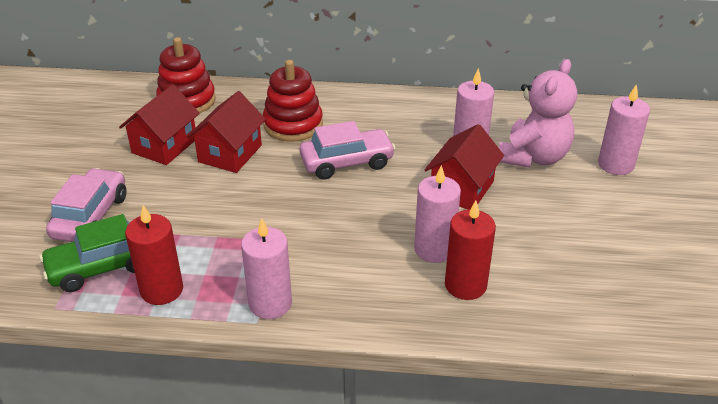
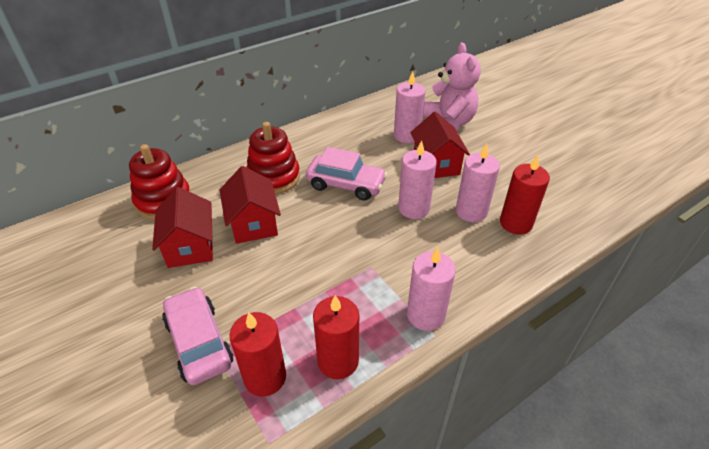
camera: 40 degrees left, 5 degrees up
(102, 267) = (265, 377): green car -> red candle
(347, 162) = (346, 185): pink car -> pink car turned 75 degrees clockwise
(615, 164) = (493, 107): pink candle -> pink candle (413, 208)

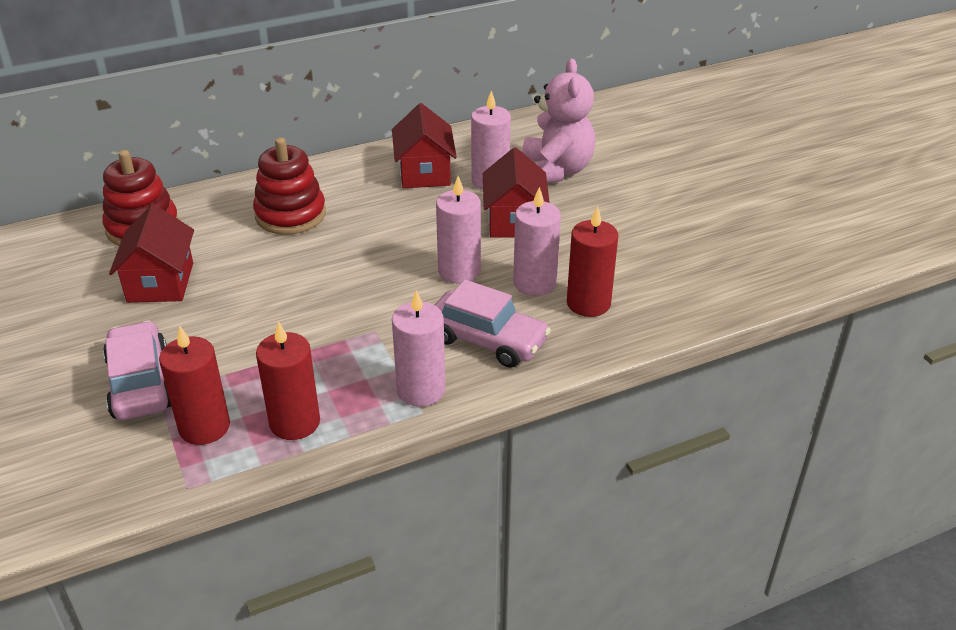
camera: 10 degrees right, 5 degrees down
(253, 223) = (246, 265): red house -> red house (424, 172)
(346, 185) = (381, 233): pink car -> pink car (487, 340)

